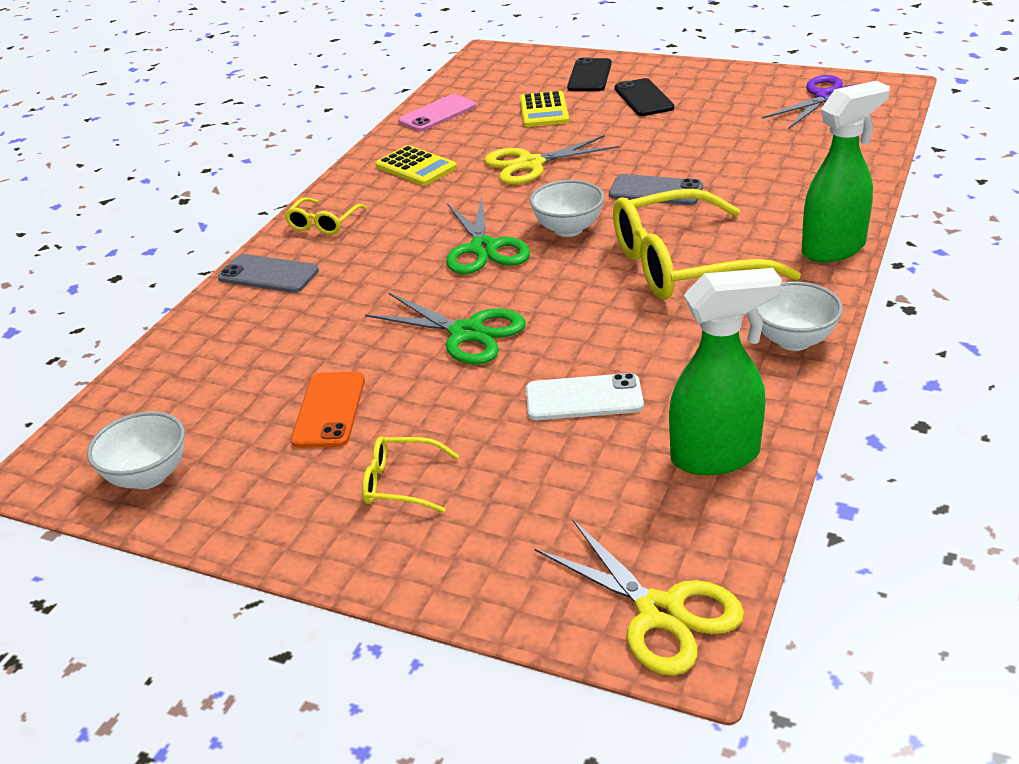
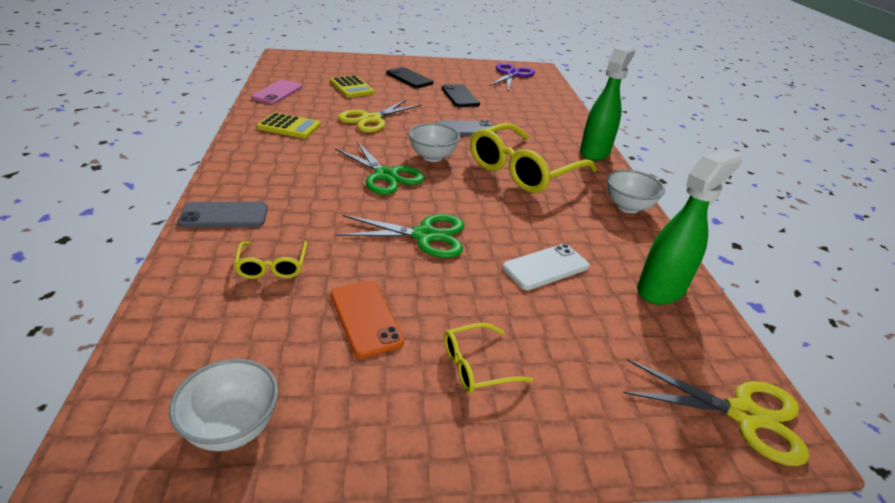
camera: 35 degrees left, 0 degrees up
(324, 223) = (244, 171): yellow glasses -> yellow glasses (272, 266)
(590, 76) = (364, 67): black phone -> black phone (460, 96)

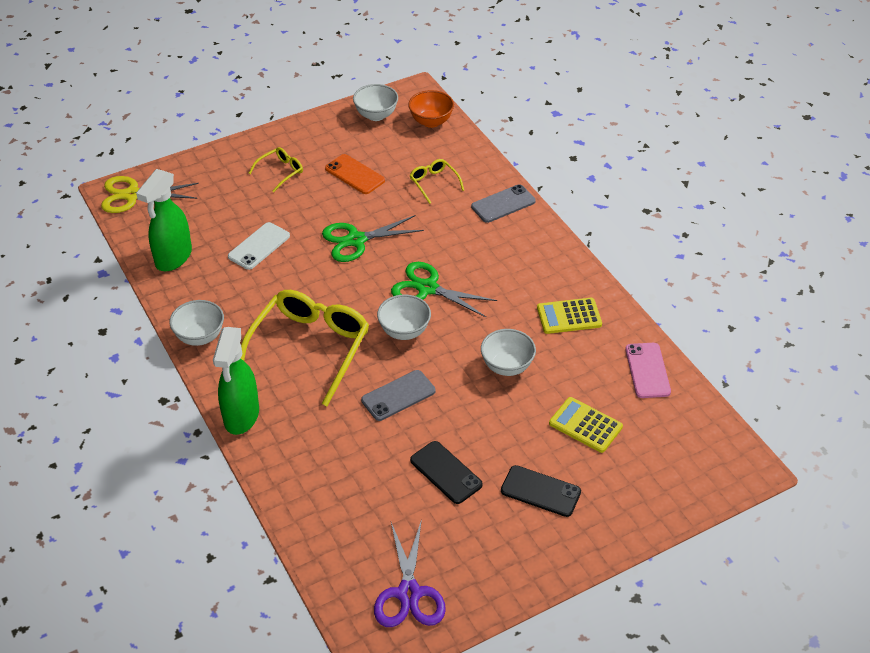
camera: 160 degrees right, 10 degrees up
(159, 369) = (431, 122): none -> orange bowl
(371, 119) = (507, 366): yellow scissors -> white bowl

